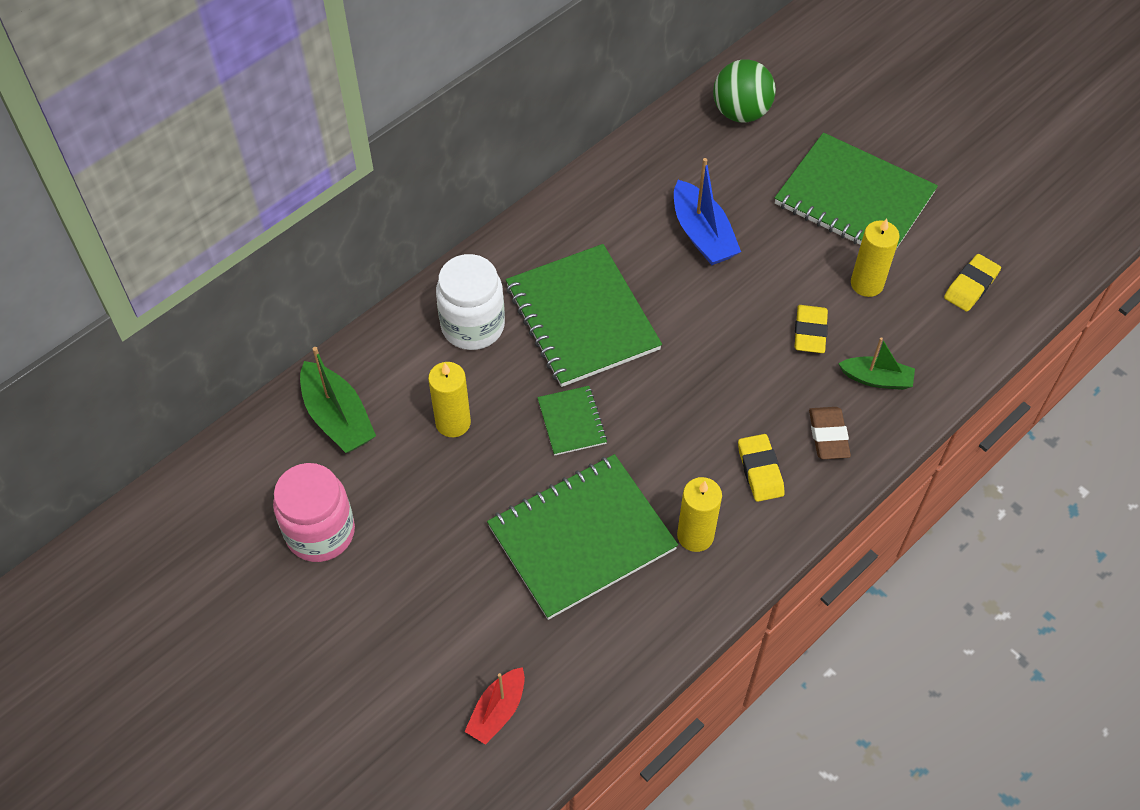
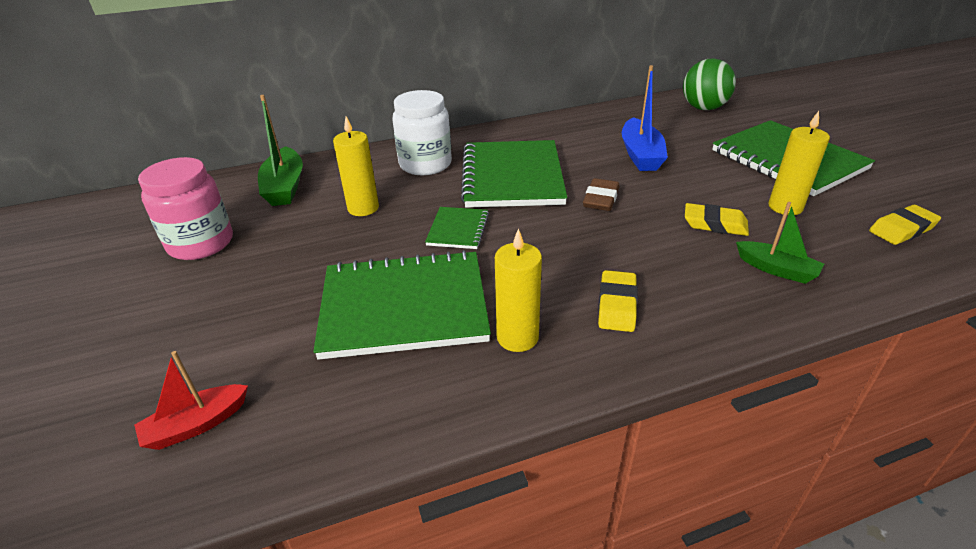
camera: 25 degrees right, 20 degrees down
(810, 332) = (715, 224): yellow eraser -> yellow eraser turned 75 degrees clockwise
(828, 436) = (705, 298): brown eraser -> brown eraser (600, 199)

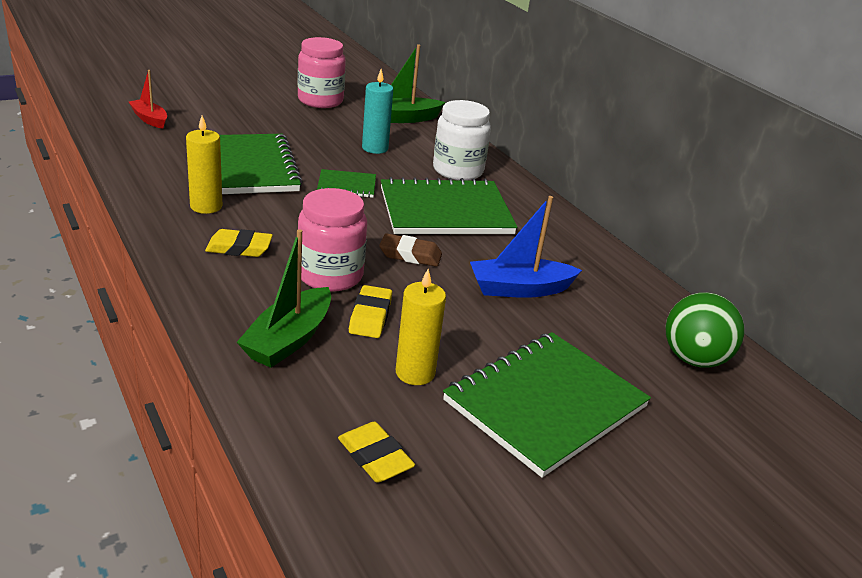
camera: 75 degrees right, 5 degrees down
(363, 208) = (375, 148): yellow candle -> turquoise candle
(654, 244) = (330, 275): none -> pink jar
(776, 269) = (288, 339): green boat -> green boat, size x1.53

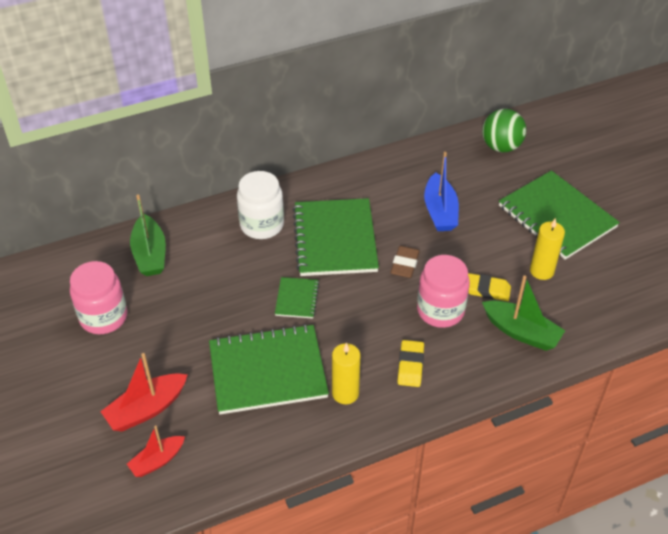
camera: 80 degrees left, 15 degrees up
(209, 116) = (146, 409): none -> red boat
(375, 148) = (220, 277): turquoise candle -> none
(375, 457) = (618, 292): yellow eraser -> none

